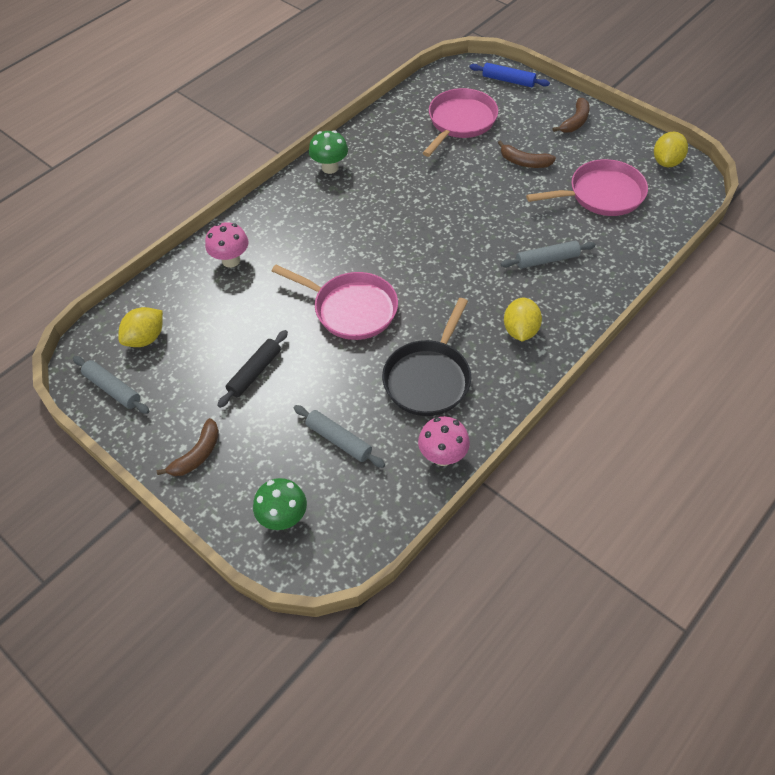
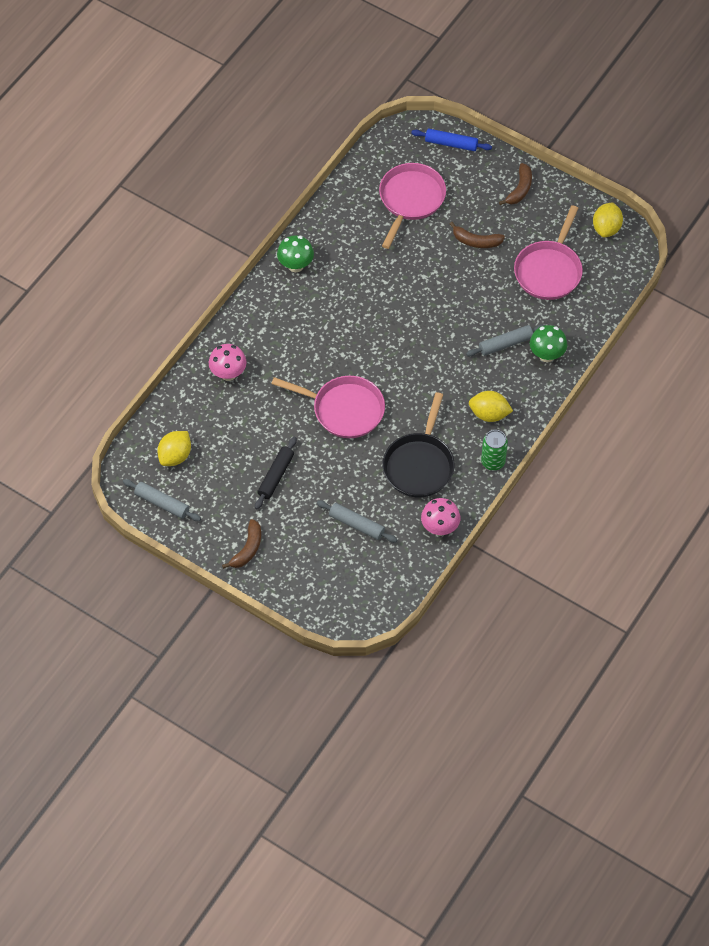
camera: 10 degrees left, 5 degrees up
(283, 518) = (327, 589): green mushroom -> green mushroom (546, 355)
(519, 384) = (493, 462): none -> green can
(520, 330) = (489, 414): yellow lemon -> yellow lemon turned 75 degrees counterclockwise
(601, 194) = (549, 270): pink pan -> pink pan turned 135 degrees clockwise

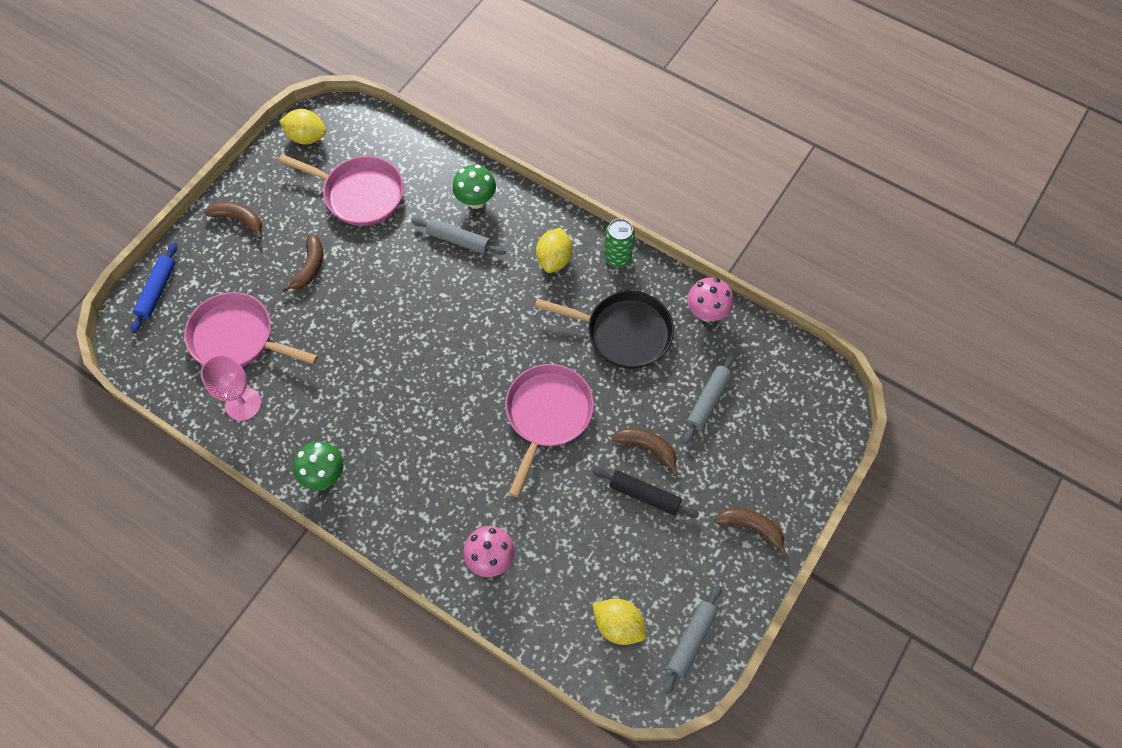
camera: 90 degrees left, 5 degrees up
(315, 479) = (647, 448): none -> brown banana
(354, 209) = (243, 404): none -> pink goblet
(505, 344) = (458, 240): grey rolling pin -> grey rolling pin turned 45 degrees counterclockwise

